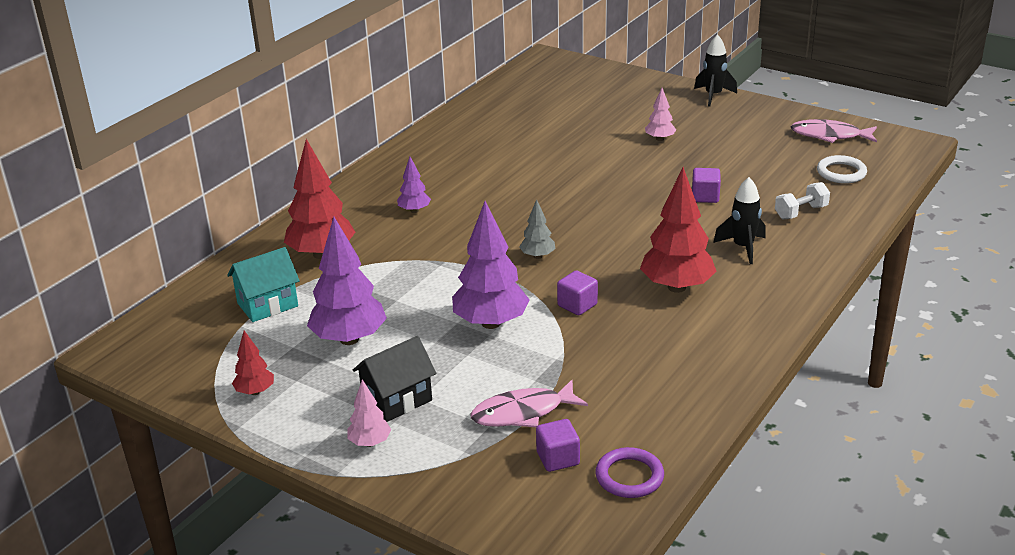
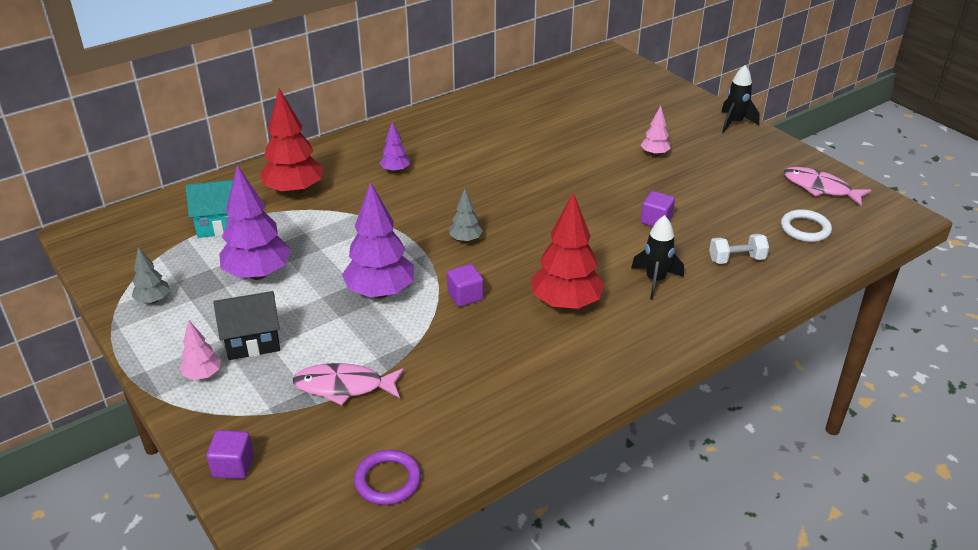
camera: 20 degrees right, 5 degrees up
(255, 392) = (153, 300): red tree -> grey tree
(558, 458) = (340, 441): purple cube -> purple cube (233, 466)

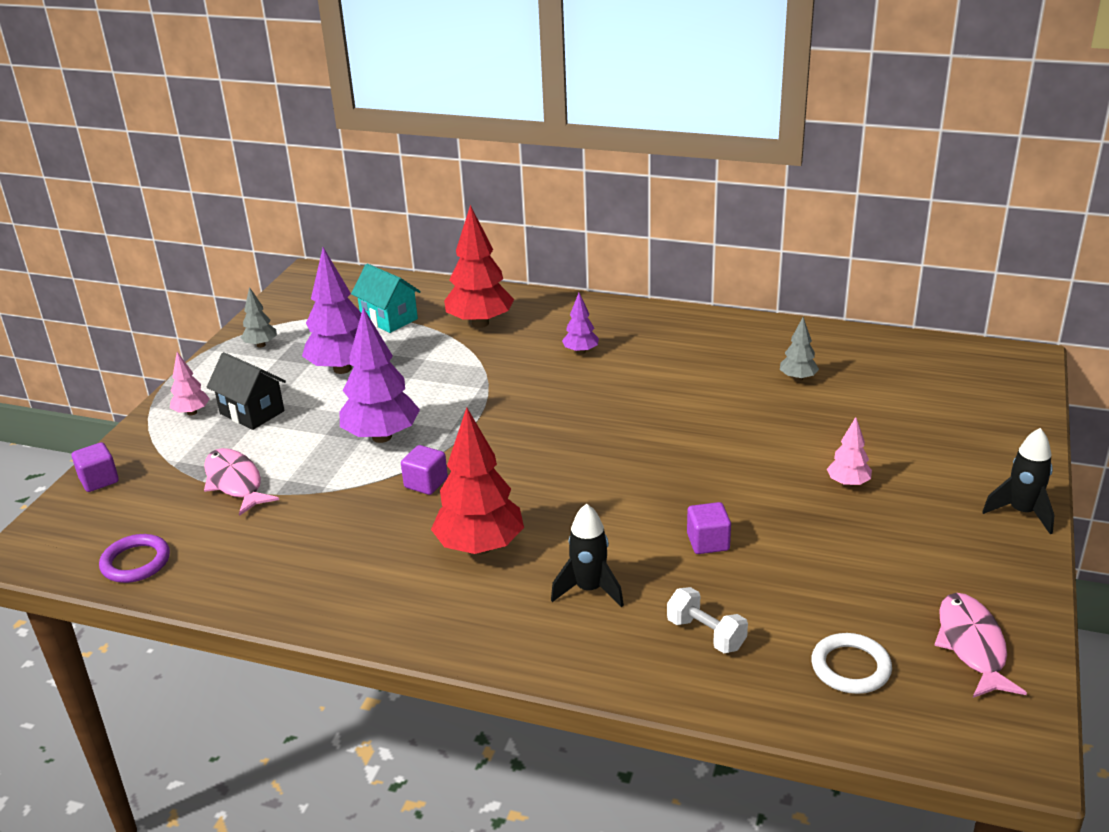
camera: 55 degrees right, 5 degrees down
(465, 240) = (516, 441): grey tree -> grey tree (798, 378)

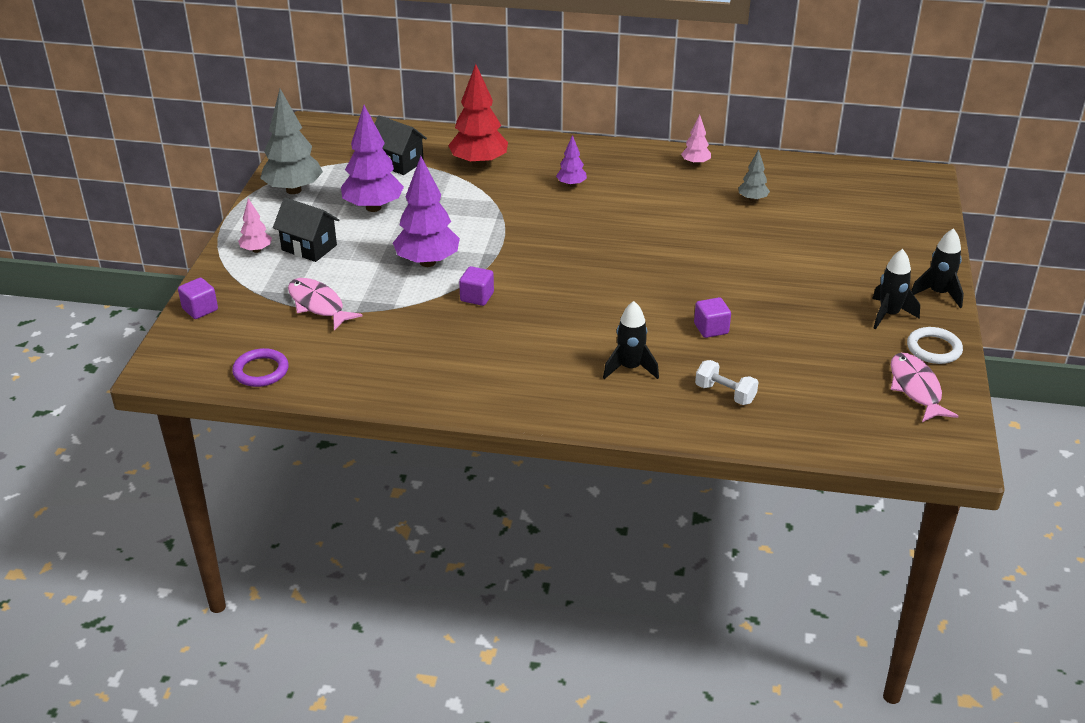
camera: 10 degrees left, 5 degrees up
(261, 345) = (293, 190): grey tree -> grey tree, size x1.97
(389, 319) = (398, 163): turquoise house -> black house
(480, 547) = (536, 343): red tree -> none
(848, 483) = (807, 279): pink tree -> pink tree (695, 163)
(850, 667) = (833, 409): white ring -> white ring (933, 349)
(949, 538) = (889, 315): none -> black rocket

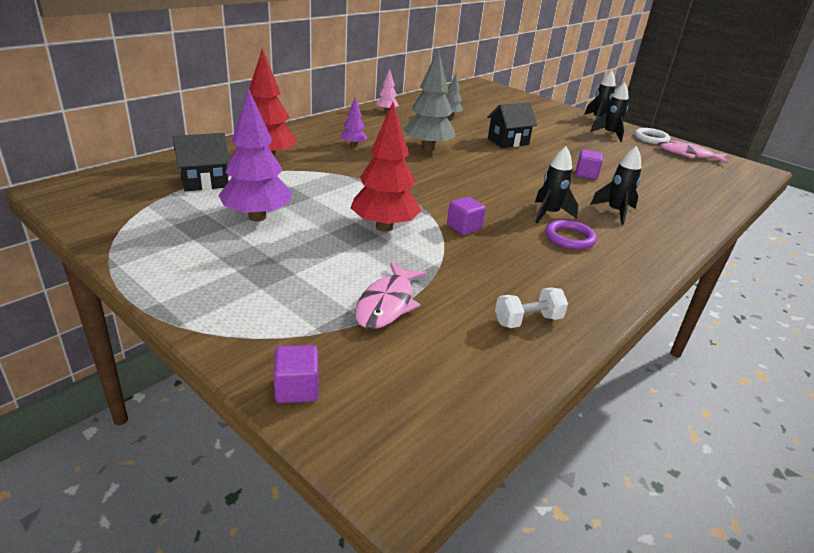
camera: 60 degrees left, 5 degrees down
(256, 250) = (229, 302): pink tree -> none
(261, 371) = (479, 388): purple ring -> purple ring (569, 238)
(293, 190) = (151, 241): grey tree -> grey tree (428, 148)
(309, 247) = (273, 271): black house -> black house (508, 141)
(318, 305) = (387, 304): pink fish -> pink fish turned 60 degrees counterclockwise
(427, 262) = (384, 227): purple tree -> red tree
(568, 331) = (549, 214): none -> black rocket
(725, 394) = (666, 197): white dumbbell -> white dumbbell (528, 320)

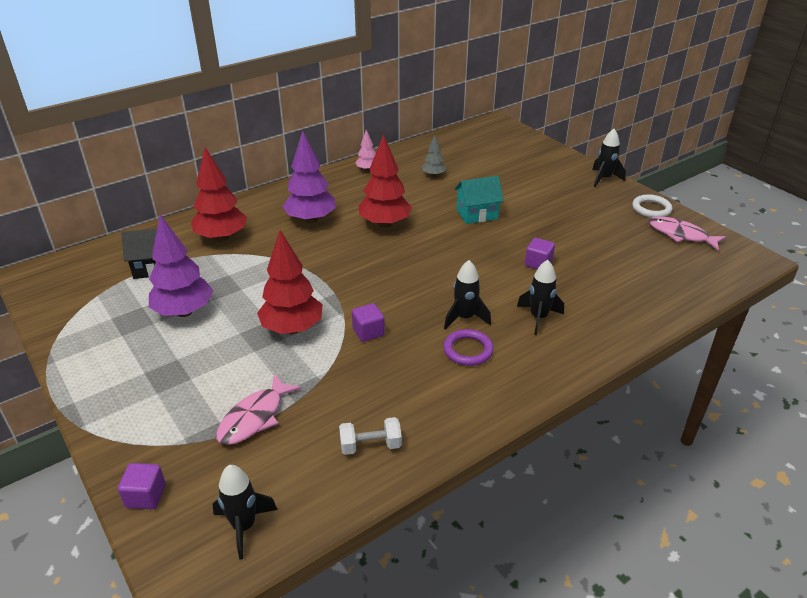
camera: 15 degrees right, 5 degrees up
(353, 145) = (311, 220): purple tree -> purple tree, size x1.97
(428, 148) = (385, 224): grey tree -> red tree
(508, 141) = (477, 214): black house -> turquoise house
(609, 134) = (603, 202): black rocket -> black rocket (244, 526)

